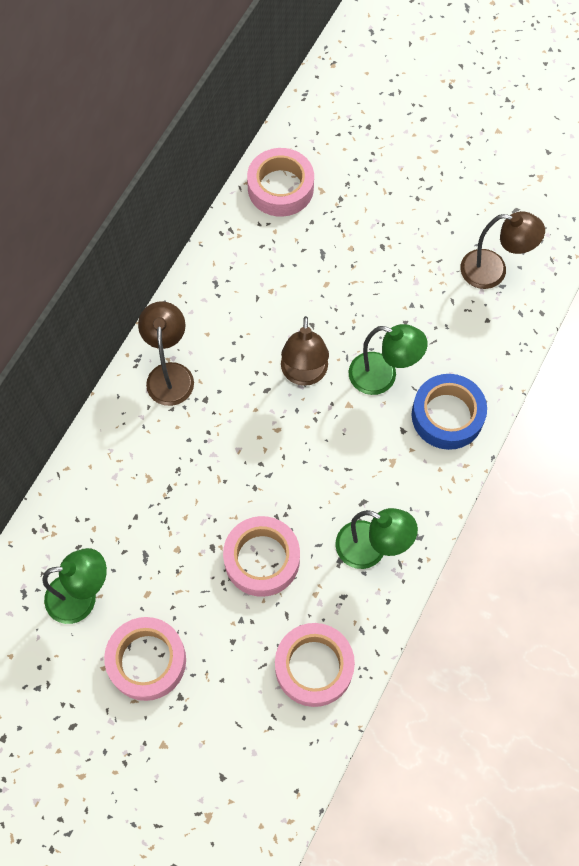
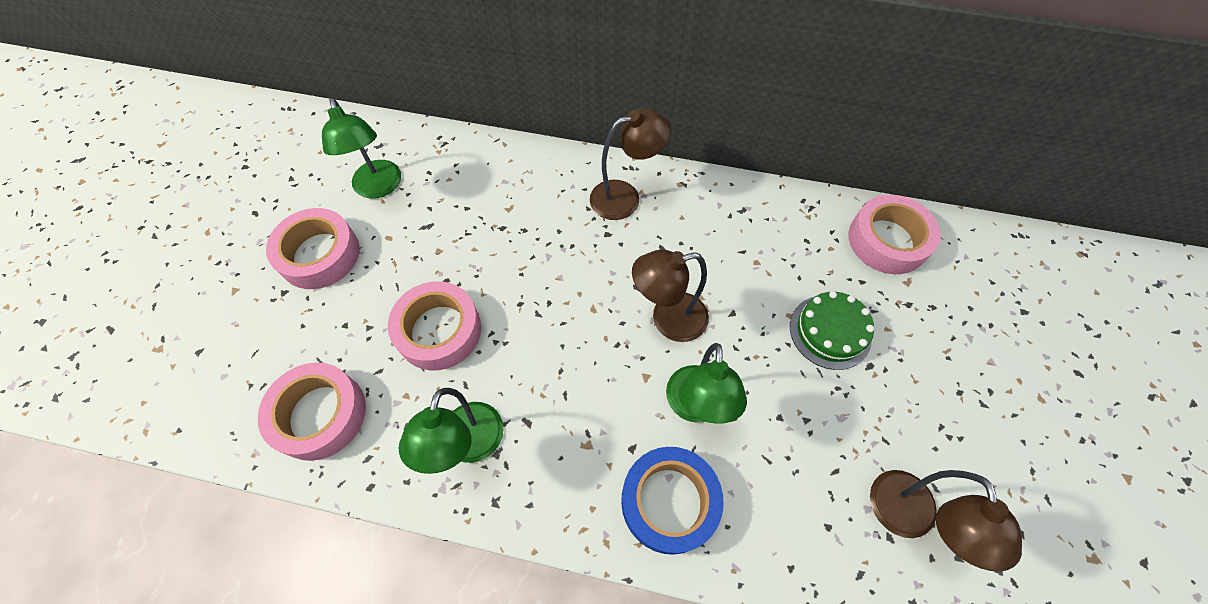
camera: 75 degrees right, 5 degrees down
(347, 262) = (830, 331): none -> green cake

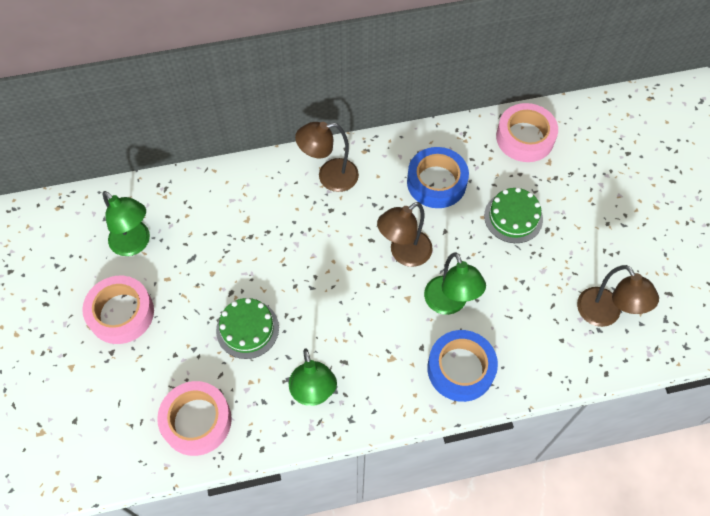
camera: 25 degrees left, 0 degrees up
(439, 330) = (247, 329): pink tape -> green cake
(625, 197) = (329, 177): brown lamp -> brown lamp turned 150 degrees counterclockwise
(749, 251) = (436, 182): none -> blue tape

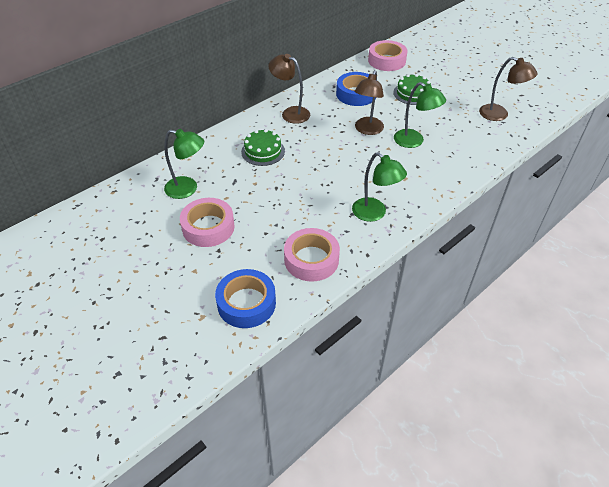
camera: 30 degrees left, 15 degrees down
(247, 329) = (303, 200): green cake -> green cake (263, 151)
(329, 177) = (290, 113): brown lamp -> brown lamp turned 75 degrees clockwise
(460, 369) = (448, 166): blue tape -> blue tape (246, 303)

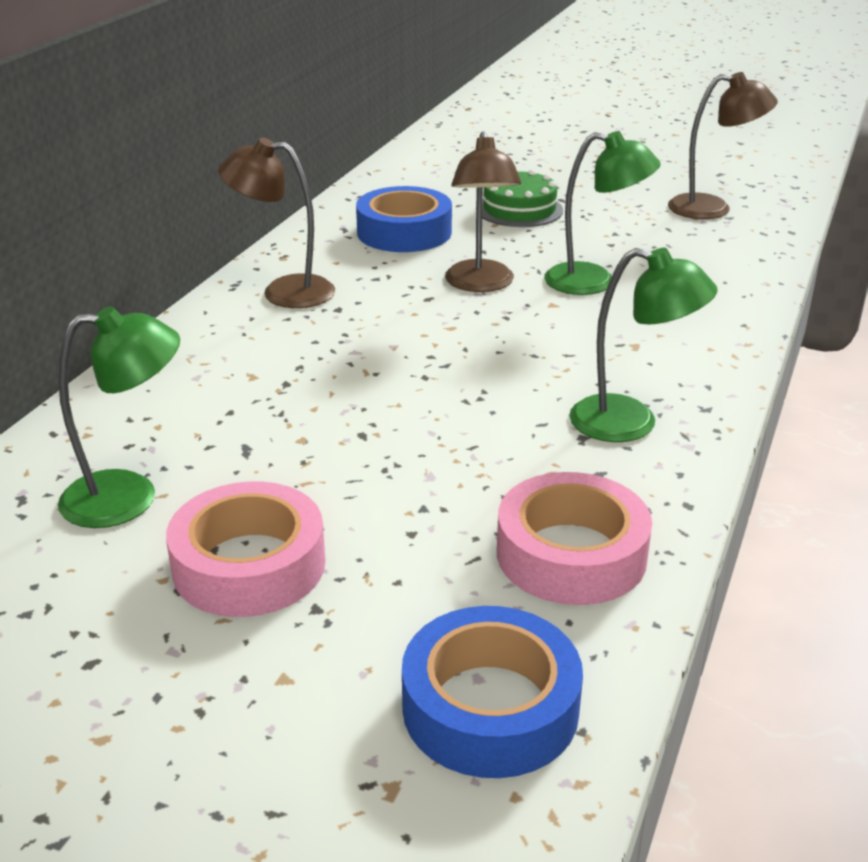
camera: 25 degrees left, 15 degrees down
(263, 151) = (273, 374): green cake -> none
(386, 61) = (420, 171): pink tape -> none

